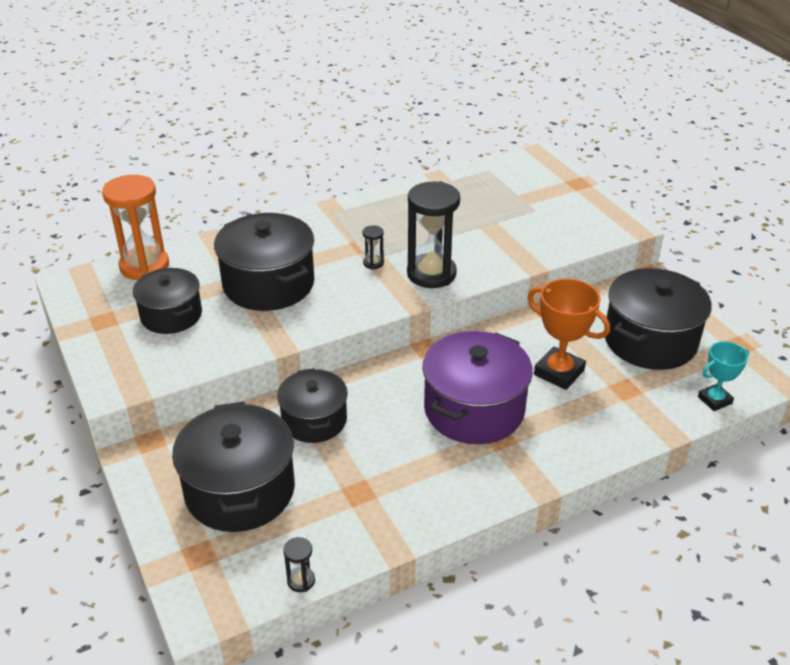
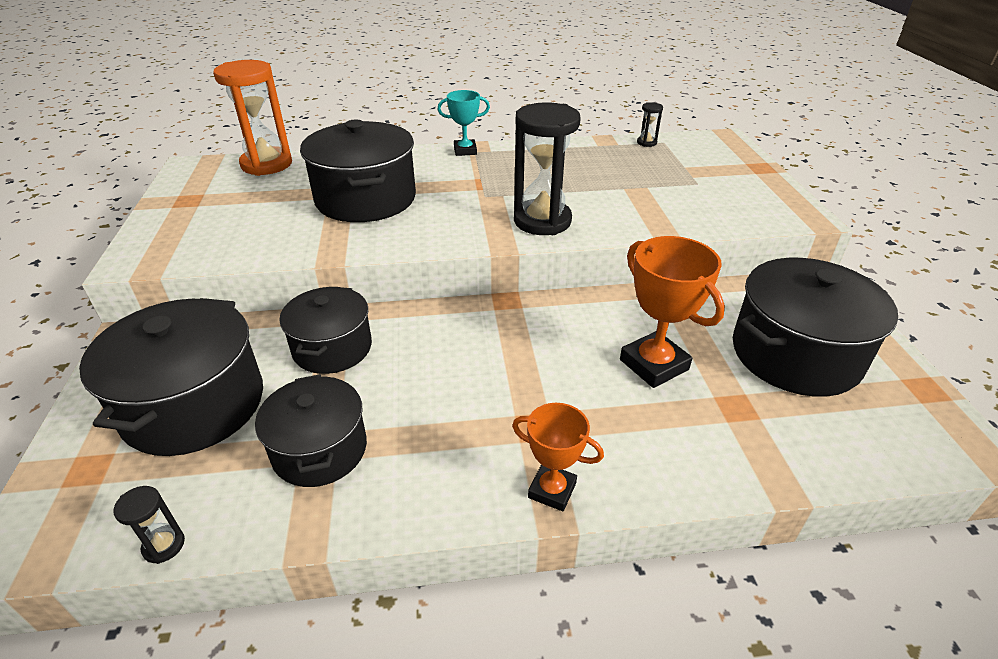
camera: 20 degrees right, 0 degrees up
(171, 315) = (251, 208): black pot -> black pot (320, 450)
(373, 263) = (486, 200): black hourglass -> black hourglass (646, 143)
(474, 409) = (522, 382): purple pot -> none
(533, 475) = (552, 490): none -> orange trophy
(714, 400) = (868, 456): turquoise trophy -> turquoise trophy (465, 151)

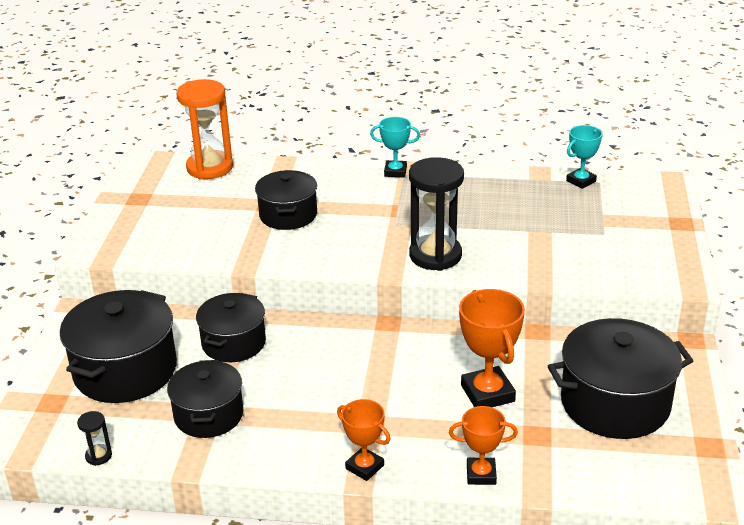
camera: 15 degrees right, 5 degrees down
(366, 199) = (288, 215): black pot -> black pot, size x0.64
(646, 143) = (581, 181): black hourglass -> turquoise trophy
(702, 473) = (481, 474): none -> orange trophy

